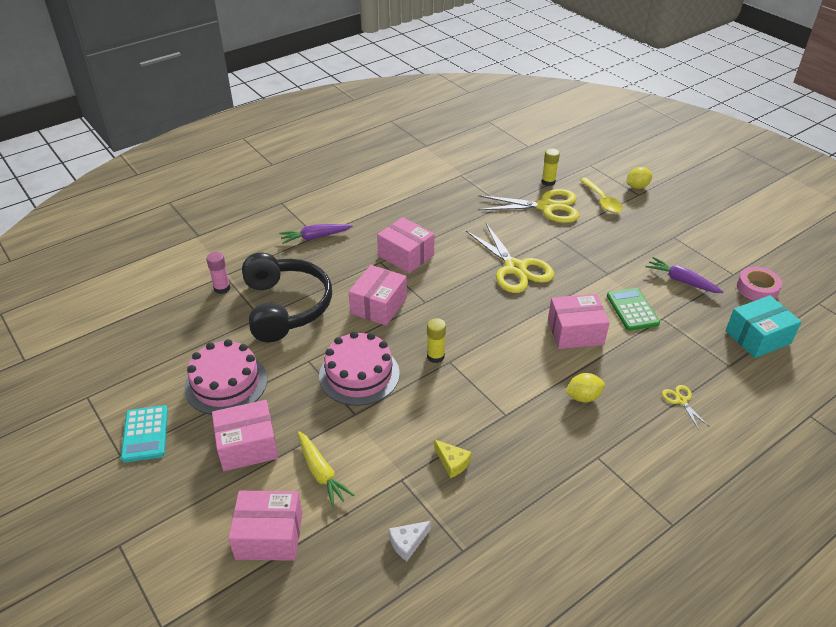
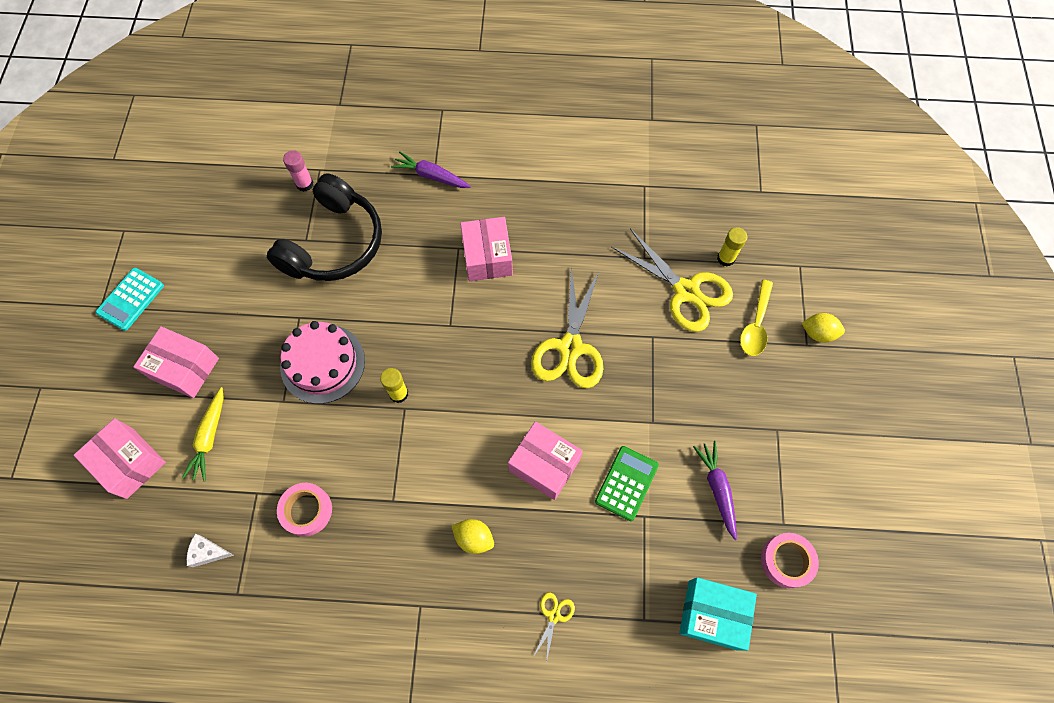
camera: 40 degrees right, 25 degrees up
(226, 383) = (222, 293): pink cake -> none
(379, 306) = (408, 300): pink box -> none
(452, 462) = (306, 510): yellow cheese -> pink tape

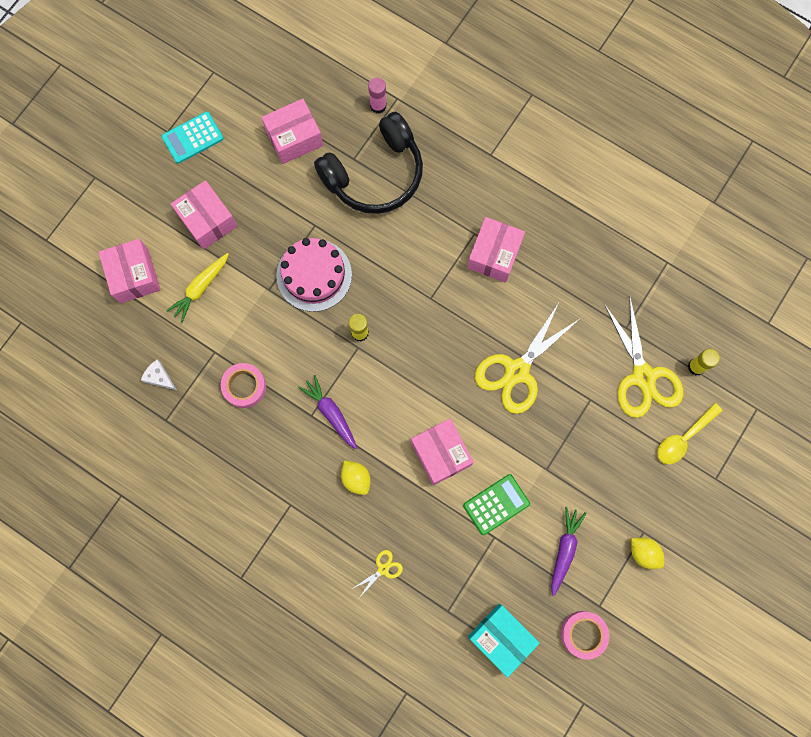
camera: 30 degrees right, 10 degrees up
(237, 250) = (294, 138): none -> pink box
(431, 176) = (488, 154): purple carrot -> purple carrot (331, 413)
(818, 333) = (732, 474): yellow lemon -> yellow lemon (643, 553)

